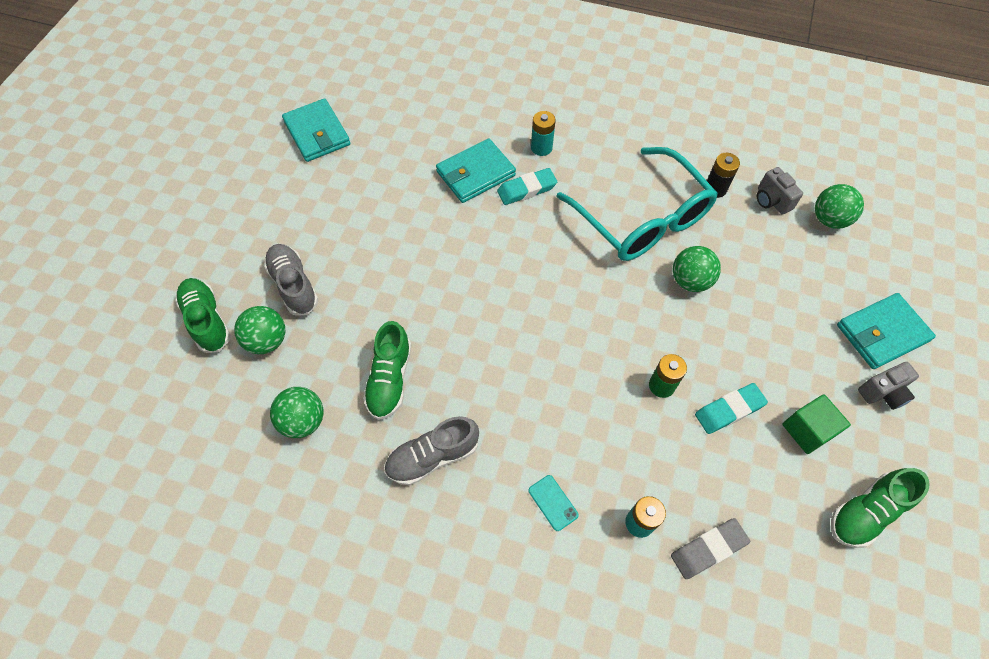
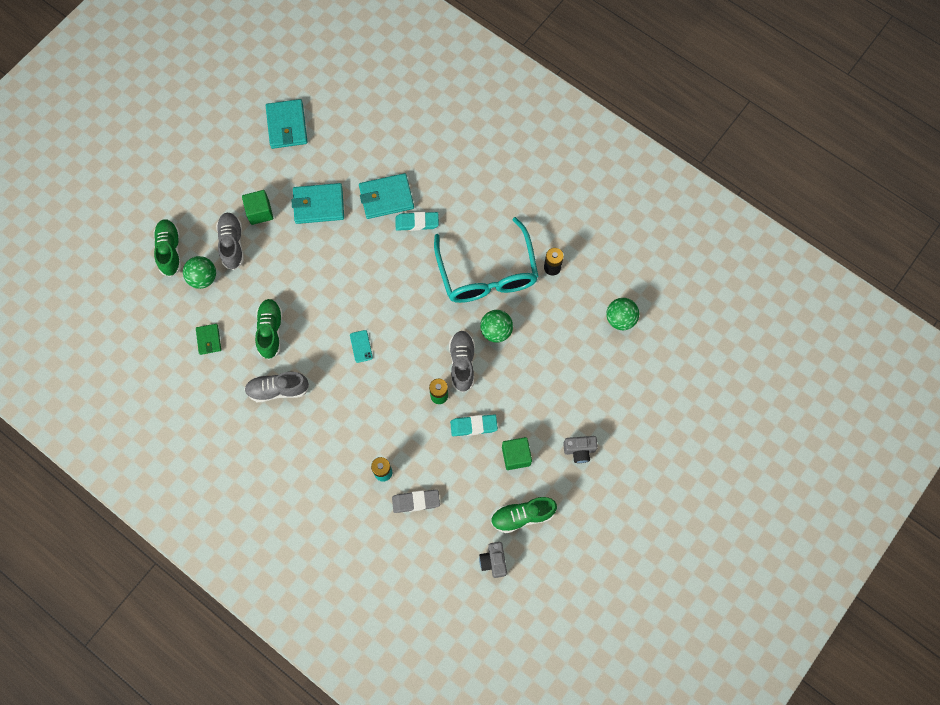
camera: 20 degrees right, 10 degrees up
(303, 421) = (209, 340): green ball -> green wallet
(318, 237) = (260, 212): none -> green cube
(390, 379) = (270, 331): green shoe -> green shoe turned 150 degrees clockwise
(541, 148) = (443, 191): turquoise battery -> none
(553, 503) = (337, 442): turquoise phone -> turquoise phone (361, 346)
(669, 334) = (462, 363): none -> grey shoe
(771, 201) = (587, 290): grey camera -> grey camera (493, 561)
(882, 333) = (604, 412): turquoise wallet -> turquoise wallet (319, 205)

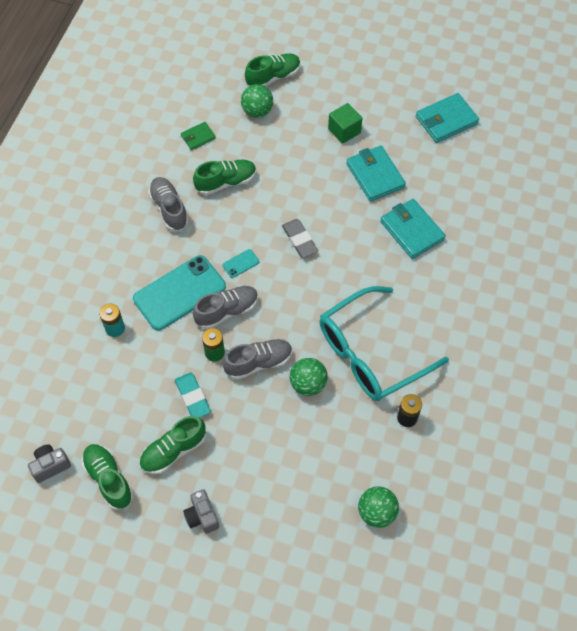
camera: 70 degrees right, 10 degrees down
(232, 244) = (301, 121): grey shoe -> grey shoe (227, 311)
(369, 407) = (179, 293): none -> turquoise phone
(416, 501) = (93, 369): grey eraser -> grey eraser (299, 240)
(417, 223) = (397, 267): turquoise eraser -> none
(516, 456) = (173, 451): green cube -> green shoe

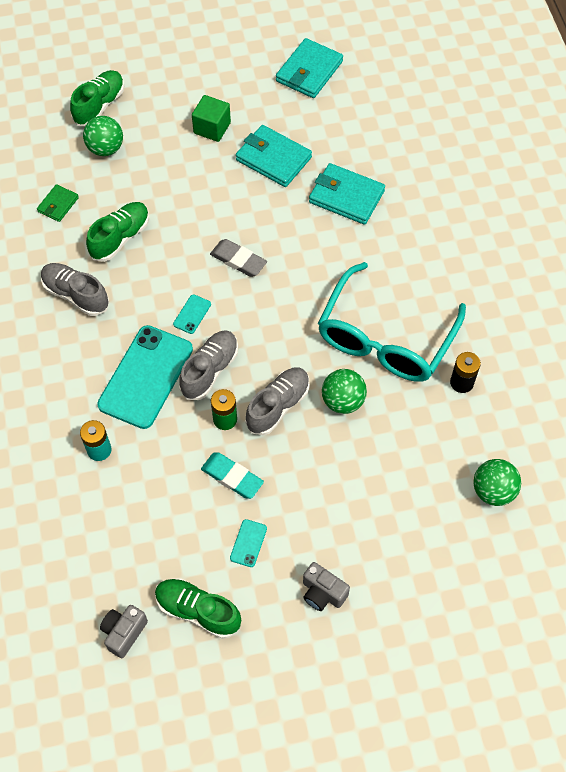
camera: 30 degrees left, 0 degrees up
(173, 451) = (248, 543): green shoe -> turquoise phone

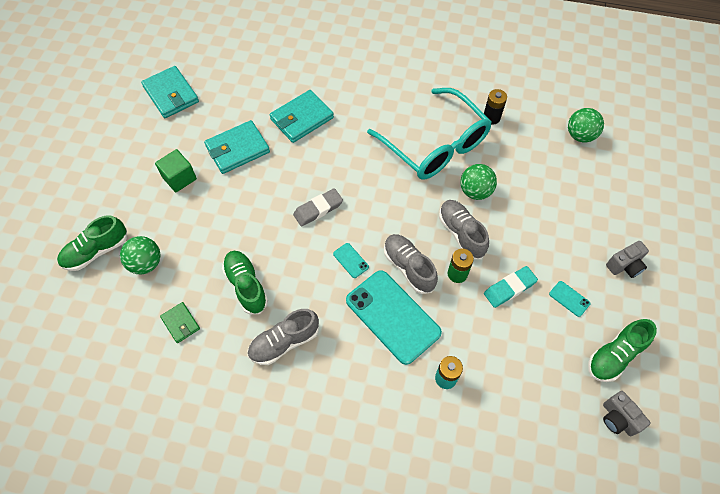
camera: 65 degrees left, 0 degrees up
(100, 105) = (96, 251): green shoe -> green shoe turned 90 degrees counterclockwise

